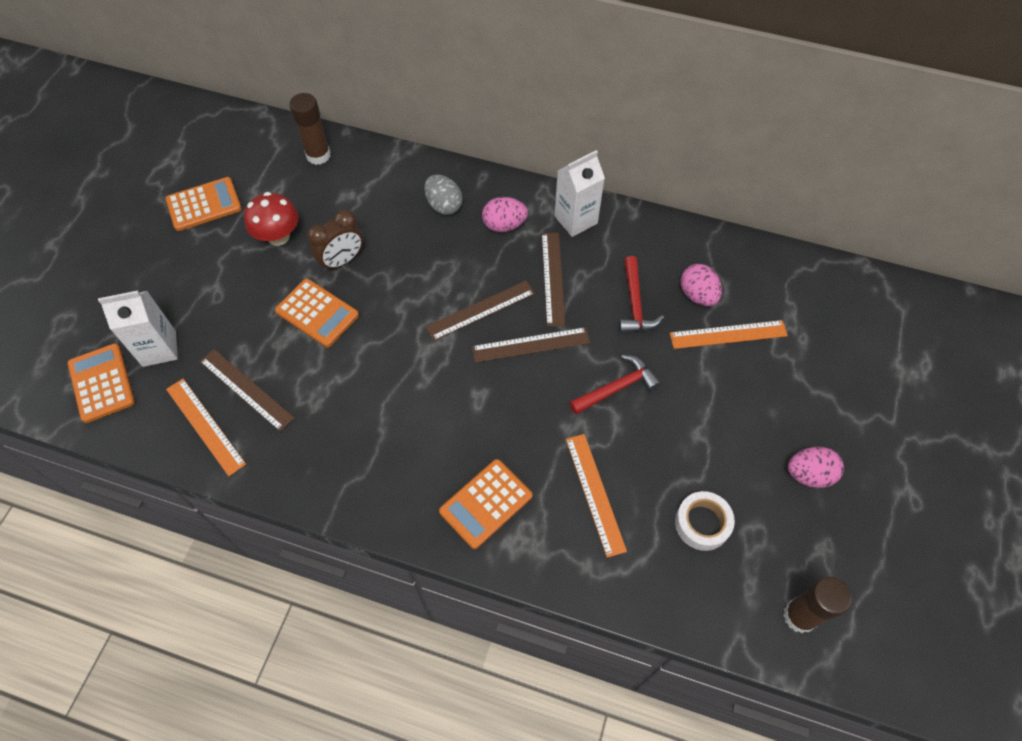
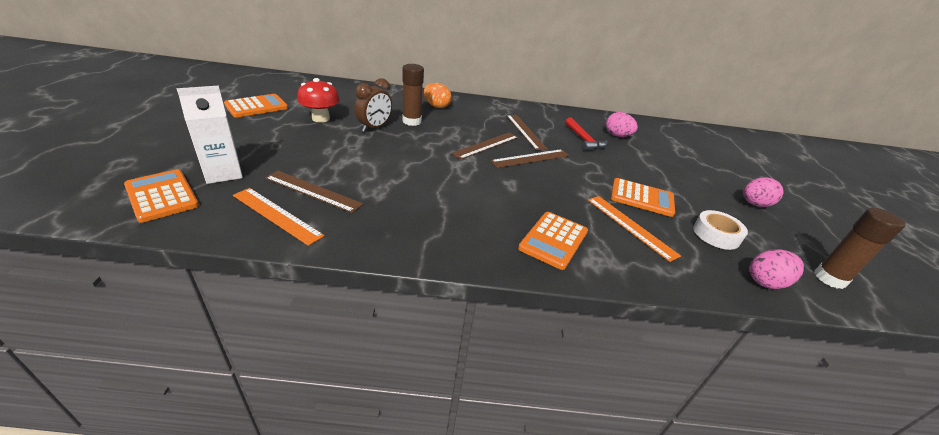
camera: 20 degrees left, 25 degrees down
(317, 313) = (364, 150): orange calculator -> orange calculator (641, 198)
(318, 155) = (341, 89): brown glue stick -> brown glue stick (412, 121)
(444, 205) = (436, 106): grey egg -> orange egg
(504, 225) = (480, 113): pink egg -> pink egg (766, 282)
(575, 220) = (523, 110): white carton -> none
(617, 387) = (602, 174): red hammer -> none
(728, 334) = (648, 149): orange ruler -> none

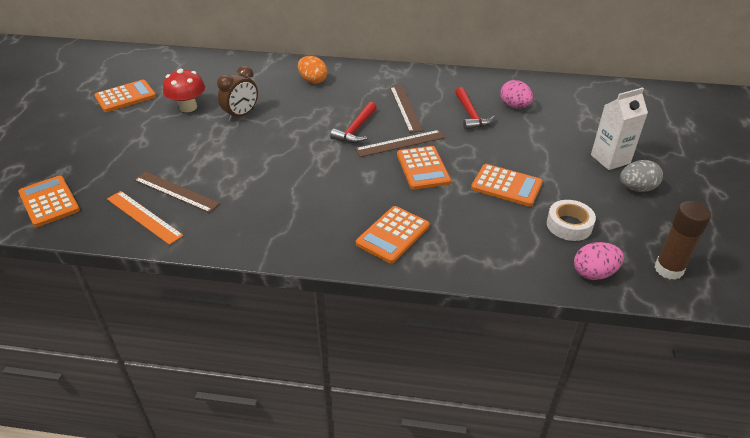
camera: 10 degrees right, 5 degrees up
(223, 173) = (98, 176): white carton -> white carton (610, 159)
(412, 121) = (282, 104): brown glue stick -> none
(486, 145) = (356, 129): brown ruler -> red hammer
(559, 180) = (423, 168): none -> orange calculator
(630, 226) = (479, 218): orange ruler -> none
(754, 204) = (636, 188): pink egg -> grey egg

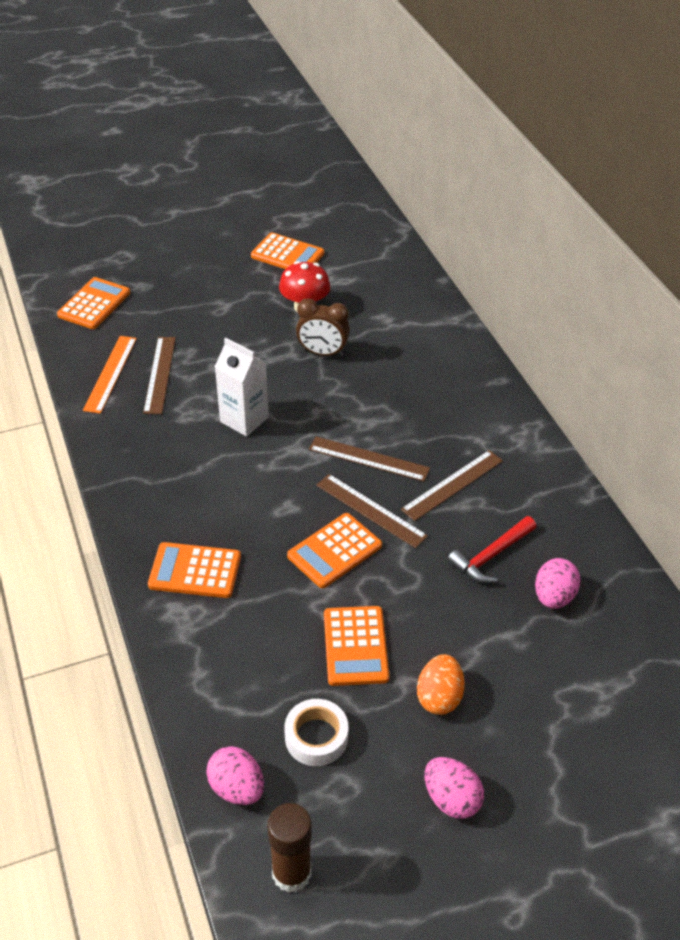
camera: 60 degrees right, 5 degrees up
(313, 80) = (442, 376): orange egg -> orange egg (439, 697)
(356, 129) = (369, 459): red hammer -> brown ruler
(610, 159) = (503, 749): white carton -> white carton (244, 419)
(636, 188) = (451, 799): grey egg -> pink egg

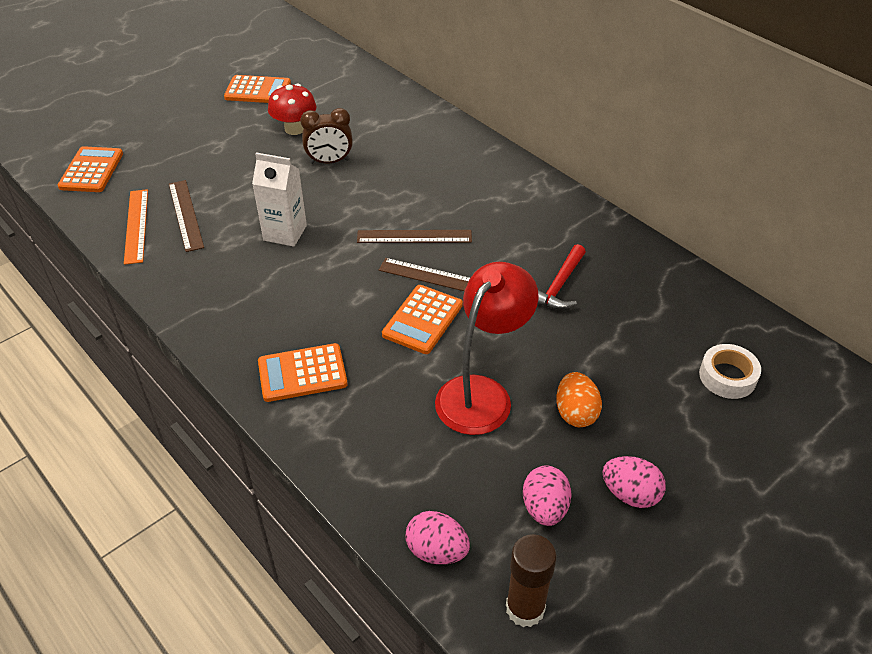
camera: 20 degrees left, 0 degrees up
(316, 737) = (486, 482): white tape -> white tape (727, 376)
(355, 646) = (482, 393): orange calculator -> red lamp
(452, 485) = (497, 238): brown ruler -> none
(553, 597) = (626, 303): pink egg -> pink egg (544, 508)

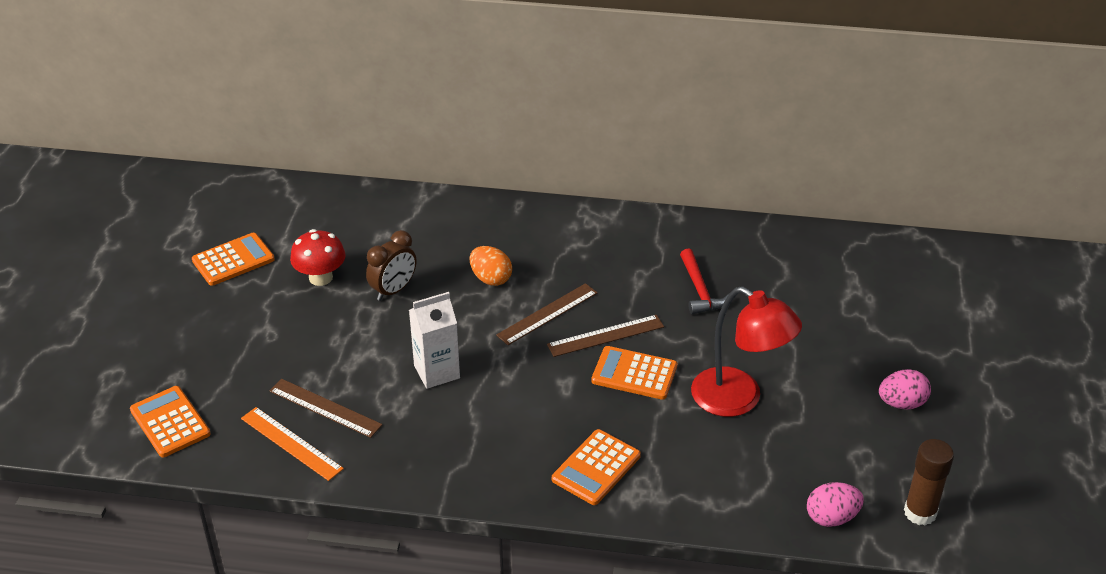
camera: 40 degrees left, 5 degrees down
(423, 320) = (634, 374): orange calculator -> orange calculator turned 120 degrees clockwise
(482, 393) = (738, 399): red lamp -> red lamp turned 135 degrees clockwise
(544, 508) = (863, 446): pink egg -> none
(575, 413) = (812, 373): orange egg -> orange egg (491, 279)
(727, 376) = (875, 289): white tape -> none

